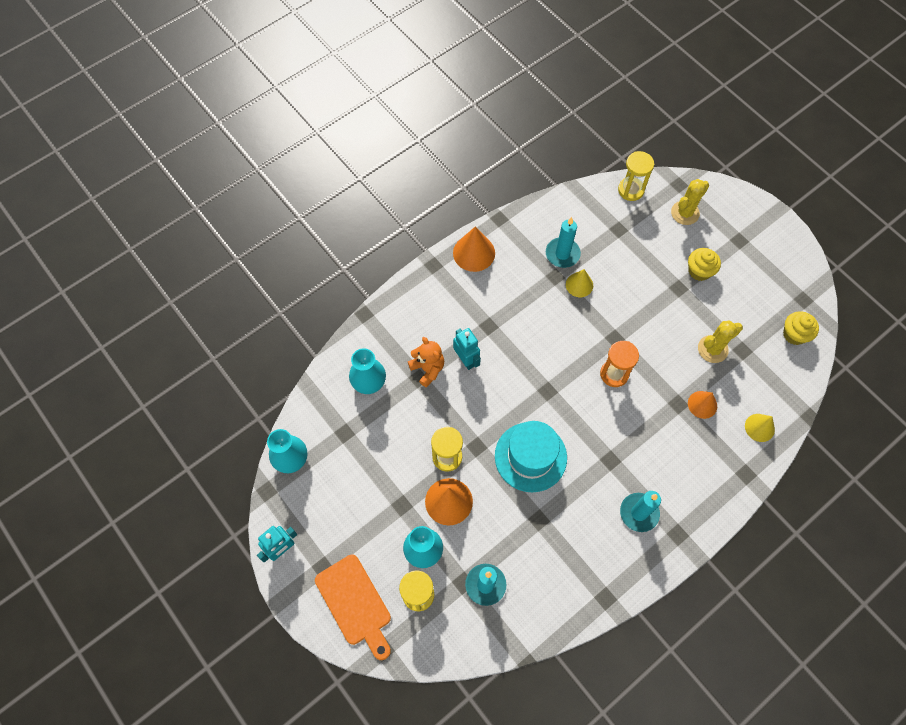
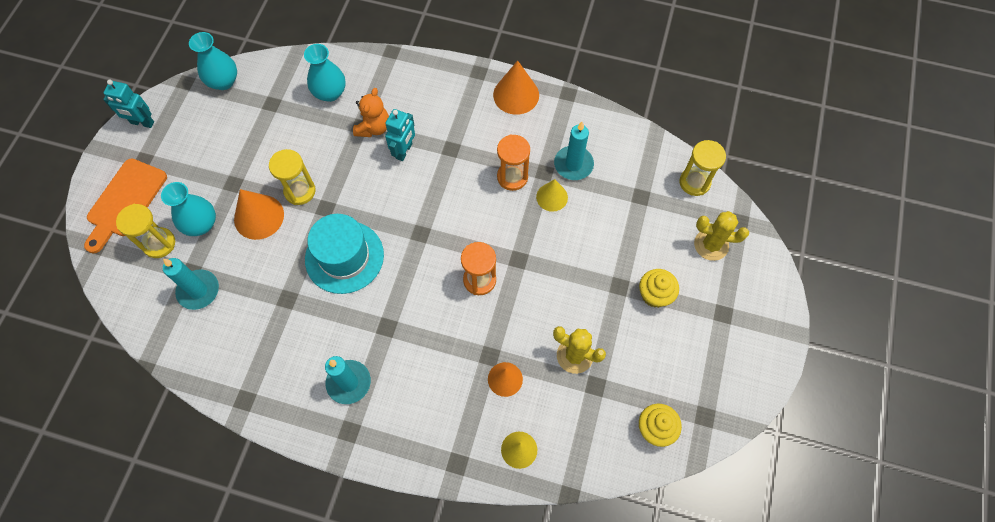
camera: 55 degrees right, 0 degrees up
(544, 300) = (512, 177): none -> orange hourglass

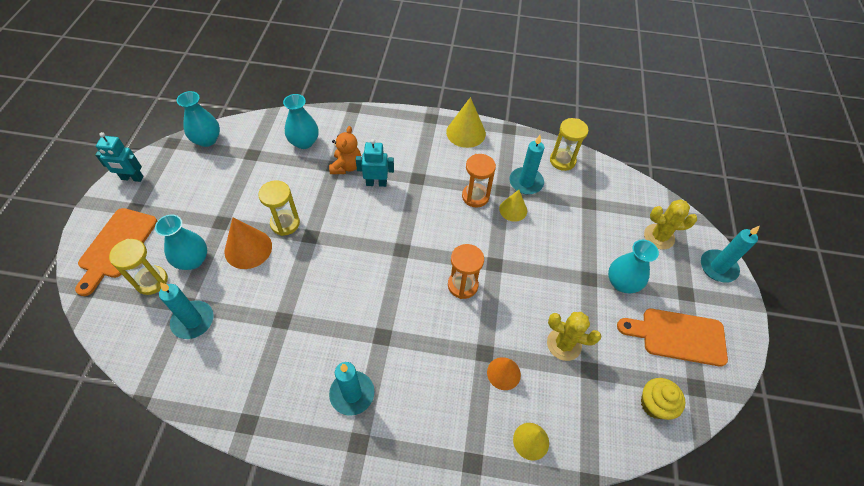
camera: 10 degrees left, 10 degrees down
(344, 257) = (333, 276): turquoise hat -> none
(404, 151) = (376, 183): turquoise robot -> turquoise robot turned 105 degrees counterclockwise
(516, 95) = (466, 132): orange cone -> yellow cone
(654, 295) = (622, 283): yellow cupcake -> turquoise vase
(694, 182) = (631, 188): yellow hourglass -> yellow hourglass (562, 161)
(700, 360) = (678, 336): none -> orange cutting board
(769, 287) = (718, 267): none -> turquoise candle

